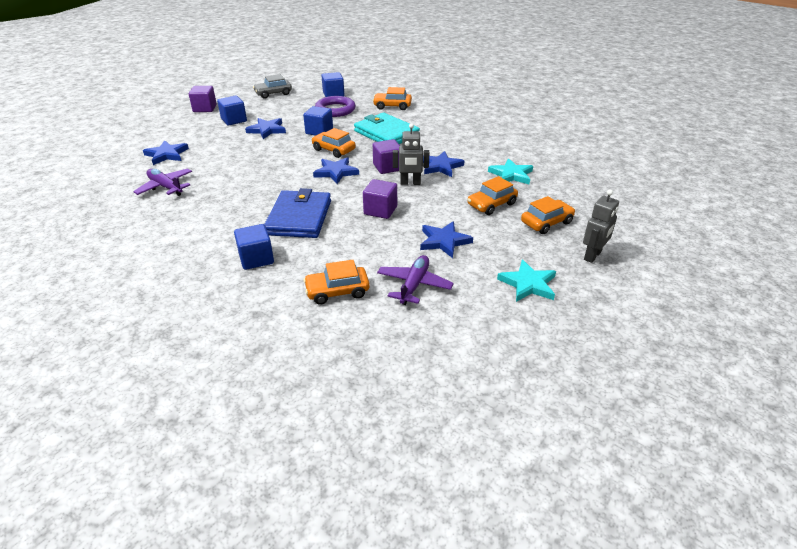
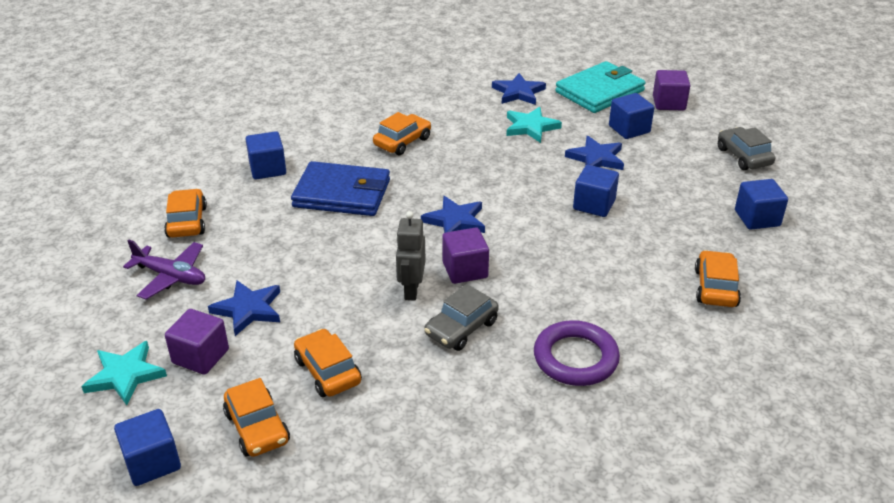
camera: 95 degrees right, 0 degrees up
(165, 187) = (435, 101): purple plane -> none
(333, 150) = (527, 219): orange car -> orange car (402, 142)
(335, 110) = (685, 220): purple ring -> purple ring (575, 358)
(380, 210) = (341, 258): purple cube -> purple cube (200, 356)
(386, 133) = (590, 274): turquoise wallet -> turquoise wallet (600, 91)
(441, 166) = (461, 328): blue star -> grey car
(511, 175) = (420, 413): turquoise star -> turquoise star (531, 127)
(592, 256) = (152, 462): grey robot -> blue cube

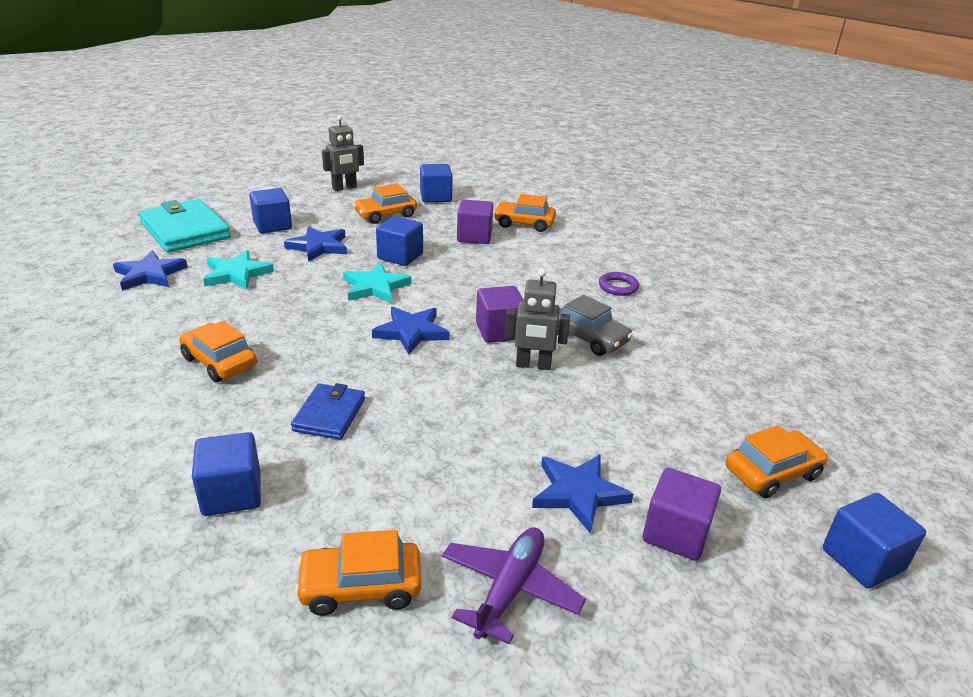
camera: 90 degrees left, 5 degrees down
(125, 375) = (734, 614): turquoise star -> turquoise star (375, 287)
(327, 371) = (672, 423): orange car -> orange car (385, 215)
(342, 193) = (329, 414): blue wallet -> blue wallet, size x0.57
(575, 358) = (618, 287): purple ring -> purple ring, size x0.55
(668, 103) = (234, 203): purple cube -> purple cube (474, 236)
(743, 156) = (344, 188): grey car -> grey robot

